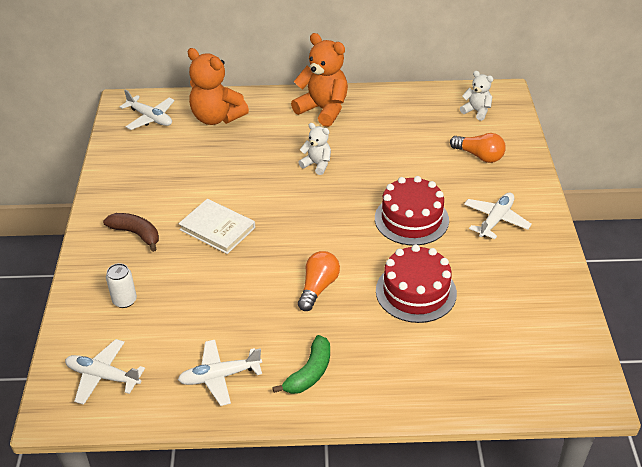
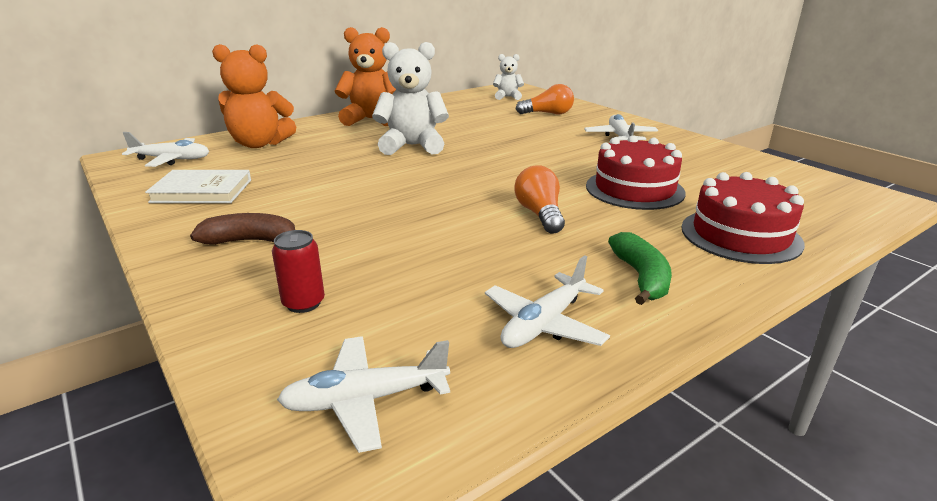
camera: 35 degrees left, 15 degrees down
(124, 300) = (303, 303): white can -> red can
(217, 228) = (360, 208): white book -> white book (202, 191)
(317, 164) = (412, 146): white teddy bear -> white teddy bear, size x1.85
(411, 219) = (553, 153): red cake -> red cake (740, 235)

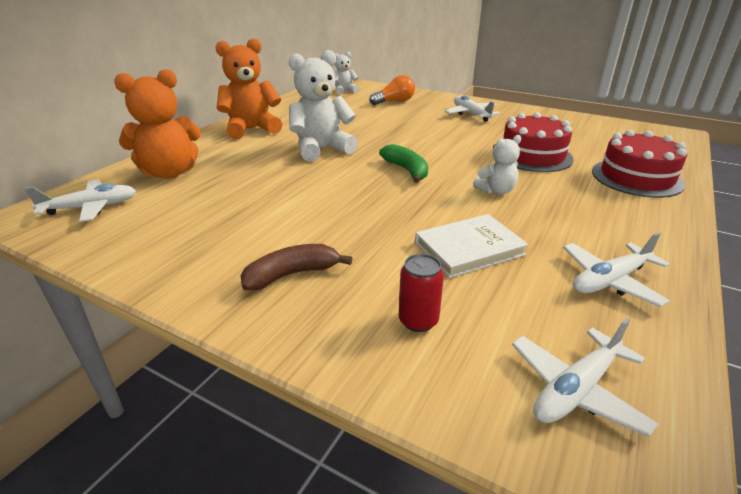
camera: 25 degrees left, 5 degrees up
(202, 191) = (172, 235): white book -> white book (469, 249)
(540, 214) = (496, 190): orange light bulb -> white teddy bear
(544, 324) = (610, 281): white plane -> white plane turned 45 degrees clockwise
(641, 277) = (621, 225): green banana -> green banana (406, 170)

